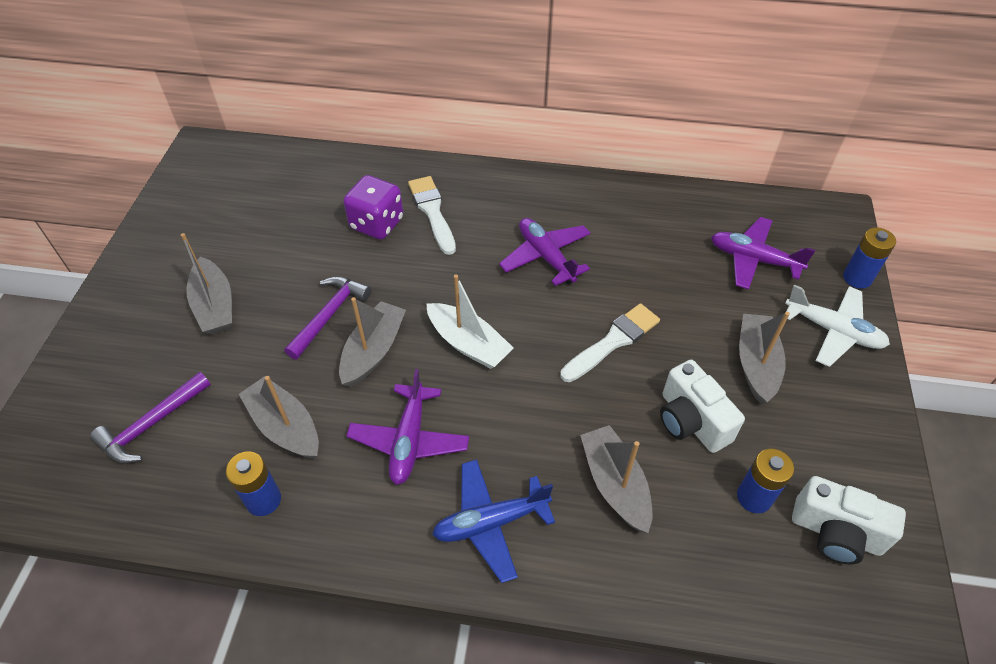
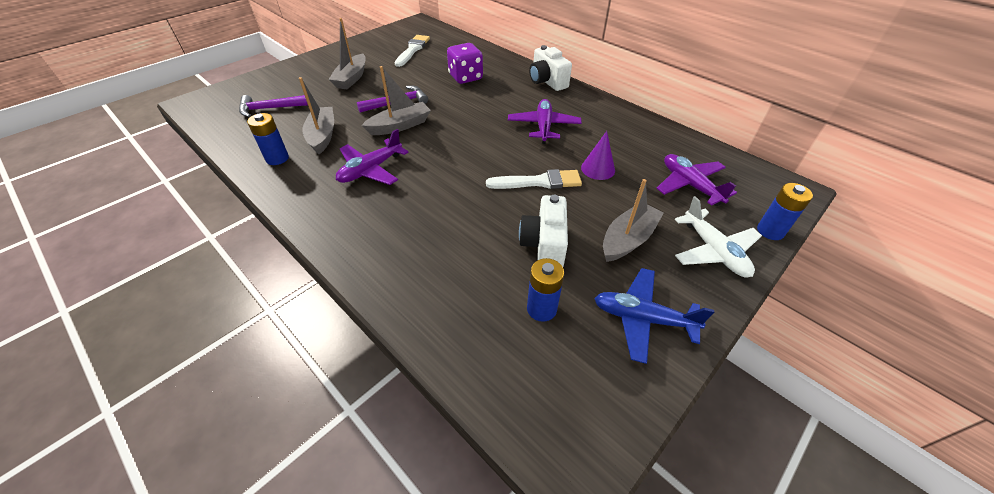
camera: 35 degrees right, 5 degrees down
(432, 212) = (501, 83): white brush -> white brush (412, 50)
(468, 343) = (452, 144): white boat -> none
(491, 522) = (366, 227): blue plane -> blue plane (642, 319)
(615, 484) = (456, 249): grey boat -> none
(654, 287) = (598, 169): none -> purple cone
(835, 533) = (581, 366): white camera -> white camera (547, 81)

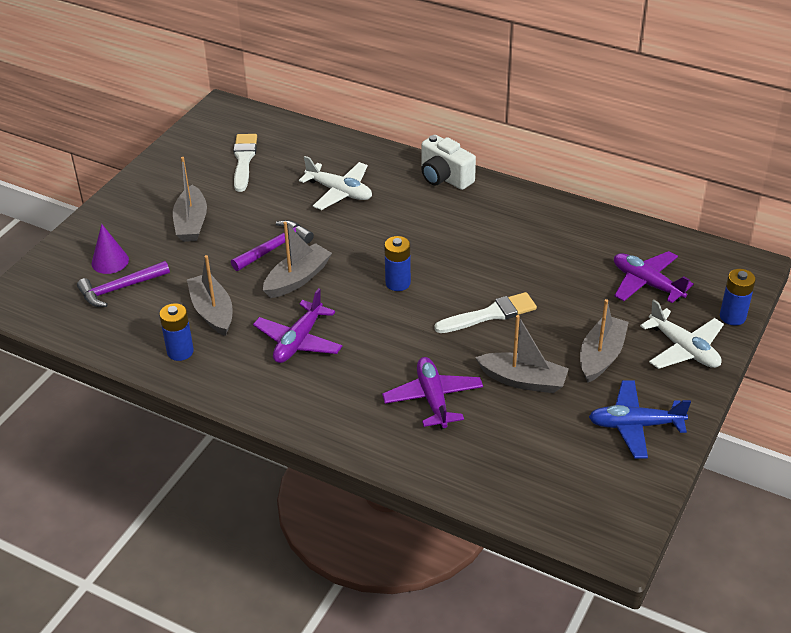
camera: 15 degrees left, 5 degrees down
(465, 77) = (339, 192): purple dice -> white plane
(541, 309) = (544, 438): blue battery -> blue battery (398, 283)
(543, 126) = (467, 244): purple plane -> purple plane (433, 399)
(544, 245) = (523, 380): white camera -> grey boat
(598, 169) = (546, 285): purple cone -> purple cone (110, 261)

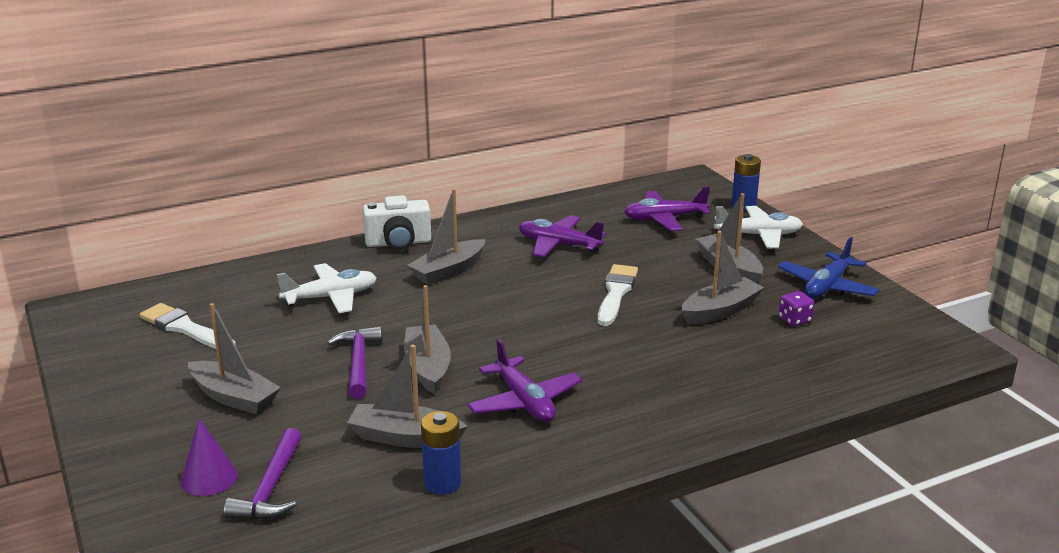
camera: 55 degrees left, 15 degrees down
(398, 283) = (512, 318): blue battery -> none
(431, 221) = (448, 271): none -> grey boat
(433, 399) = (696, 361): purple plane -> purple plane (559, 245)
(554, 428) = (794, 320): none -> purple dice

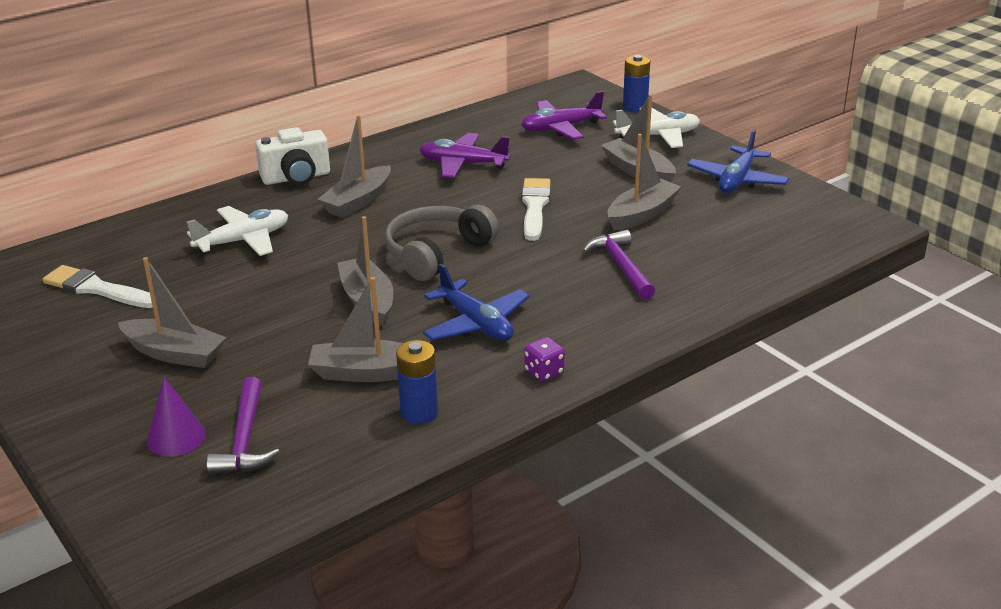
camera: 10 degrees left, 5 degrees up
(358, 363) = (294, 304): purple hammer -> purple hammer (621, 266)
(507, 328) = (437, 253): none -> grey headphones
(524, 402) = (476, 324): purple plane -> blue plane
(794, 320) = (715, 216): purple dice -> purple dice (544, 372)

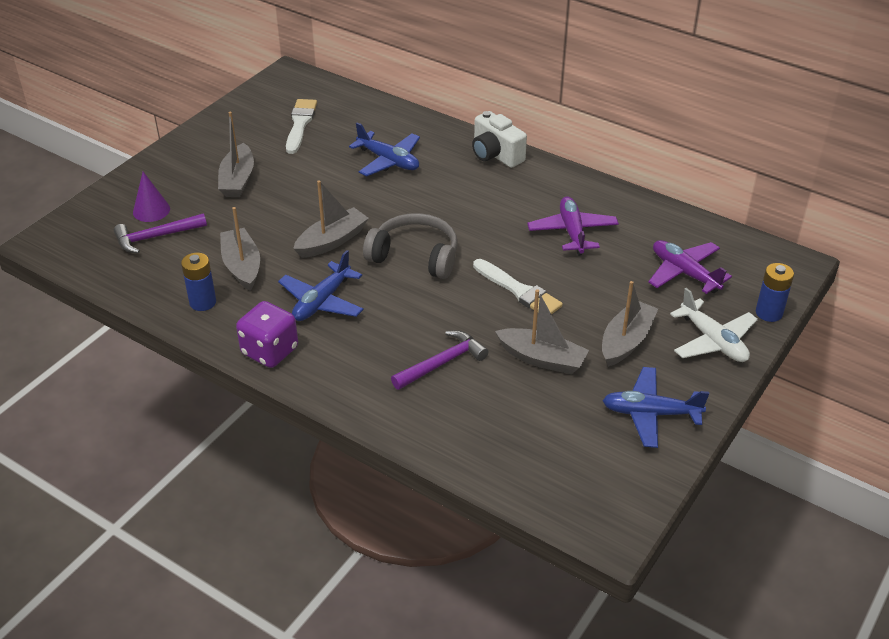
camera: 70 degrees right, 10 degrees up
(243, 241) = (388, 161): white plane -> blue plane
(358, 201) = (475, 195): grey boat -> none
(534, 207) = (519, 291): white brush -> white brush turned 60 degrees clockwise
(544, 372) = (270, 351): purple dice -> purple dice, size x1.86

